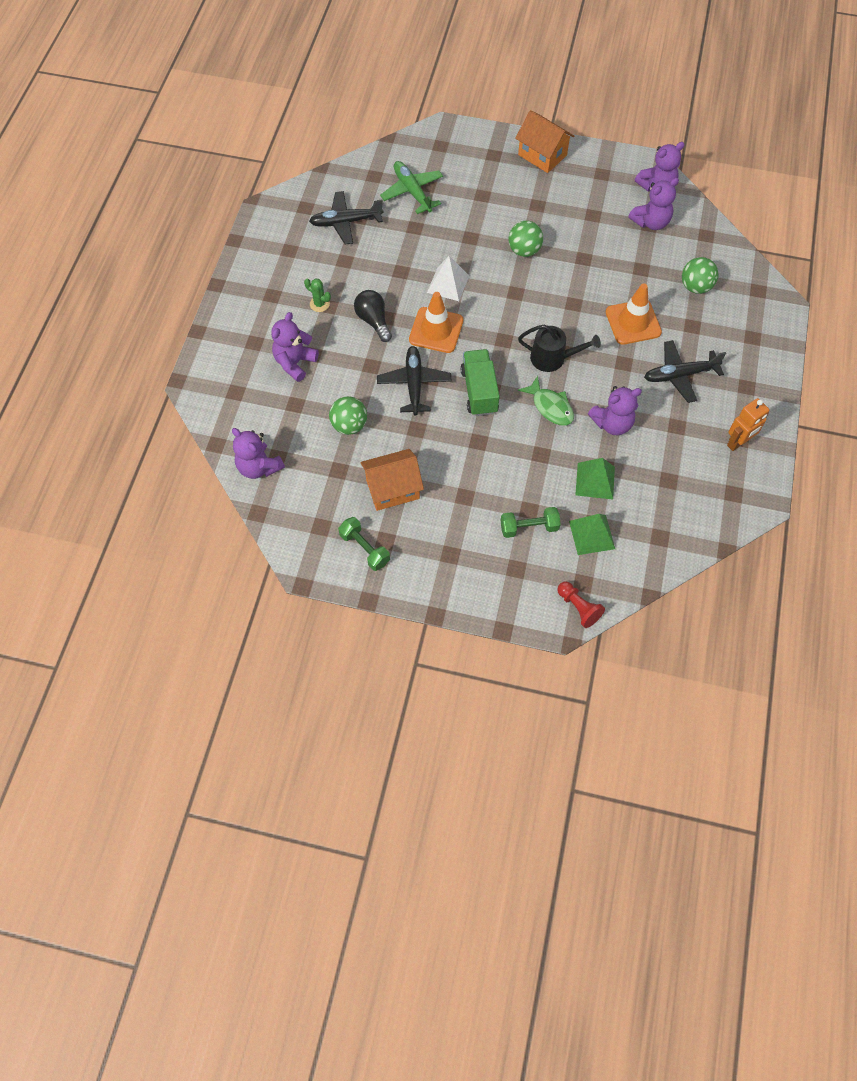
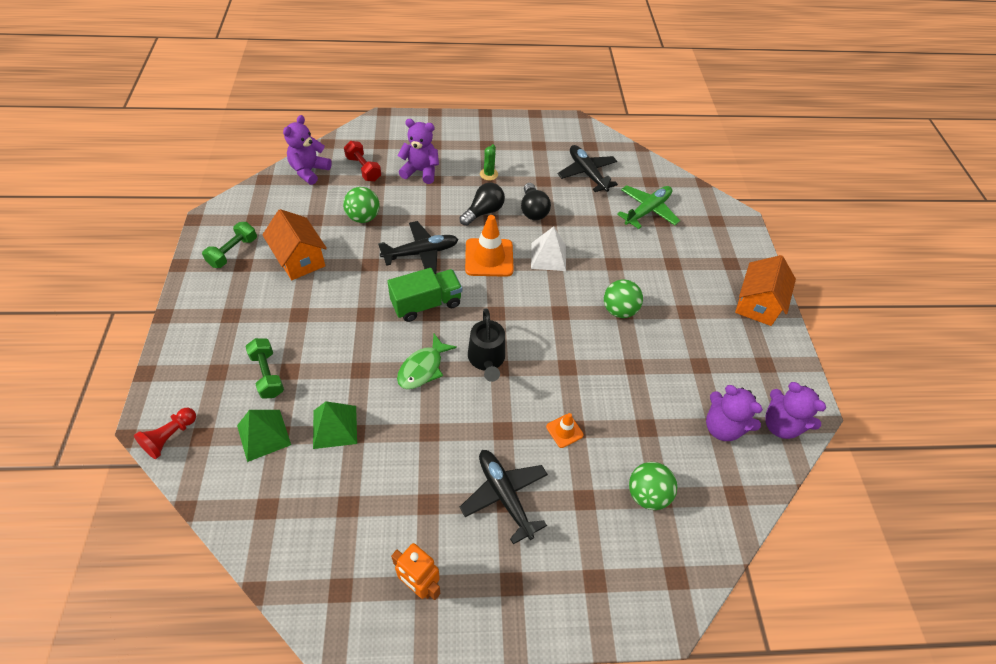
camera: 70 degrees right, 10 degrees down
(273, 415) = (363, 169): none -> red dumbbell
(384, 280) = (533, 210): none -> black light bulb
(612, 423) = (415, 432): purple teddy bear -> none
(633, 322) = (564, 431): orange traffic cone -> orange traffic cone, size x0.51

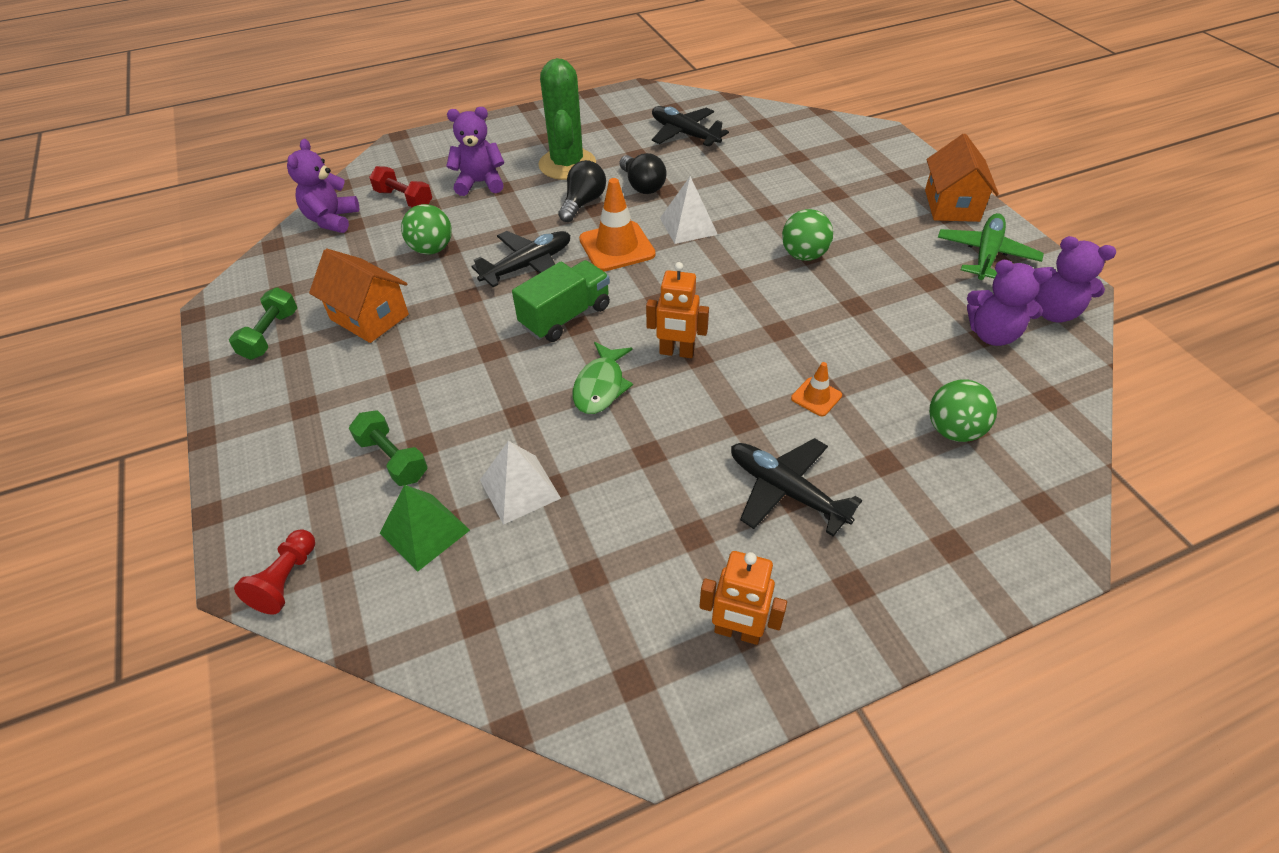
camera: 15 degrees left, 5 degrees down
(335, 426) = (520, 488): green pyramid -> white pyramid
(487, 359) = (676, 352): black watering can -> orange robot
(488, 174) = (567, 164): green cactus -> green cactus, size x2.38
(647, 210) = (775, 151): green plane -> green plane (985, 255)

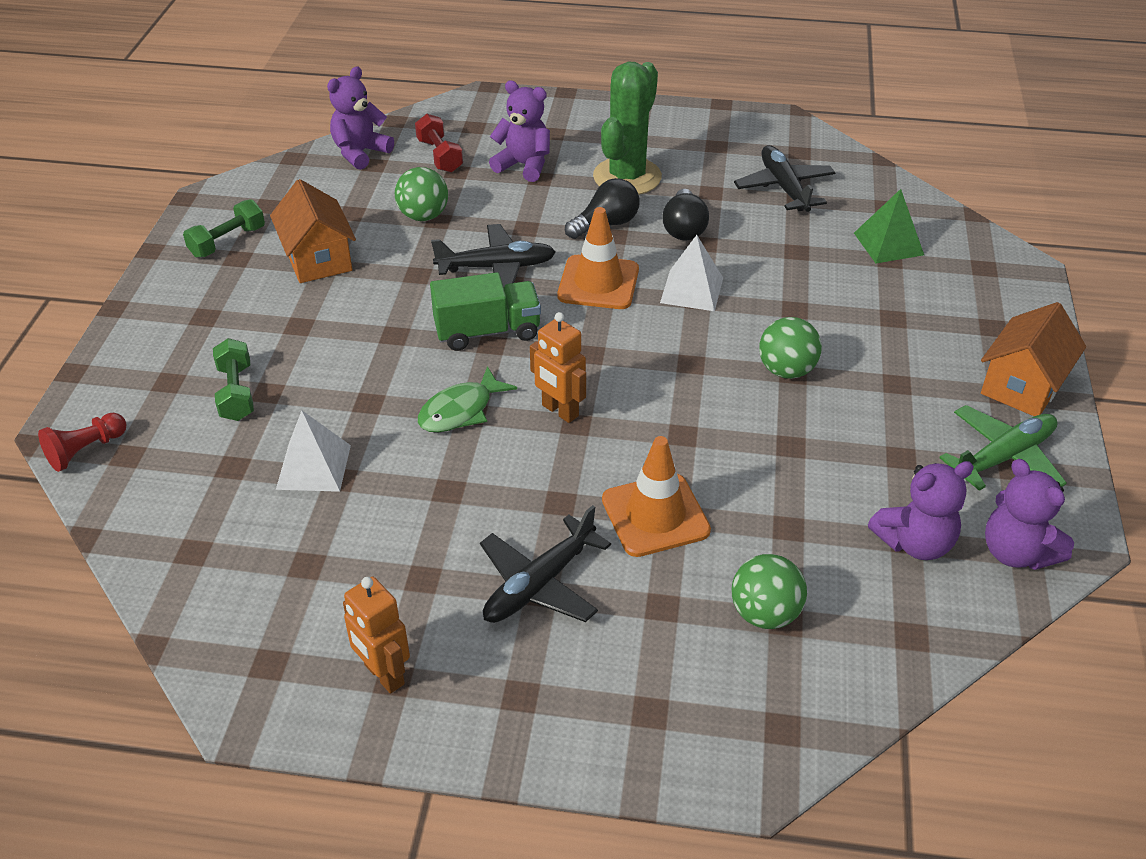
camera: 30 degrees right, 5 degrees down
(424, 531) = (212, 464): green pyramid -> green pyramid (888, 243)
(785, 491) = (539, 584): black plane -> black plane turned 120 degrees counterclockwise
(816, 397) = (655, 515): orange traffic cone -> orange traffic cone, size x1.94
(992, 334) = (914, 543): purple teddy bear -> purple teddy bear turned 75 degrees counterclockwise

